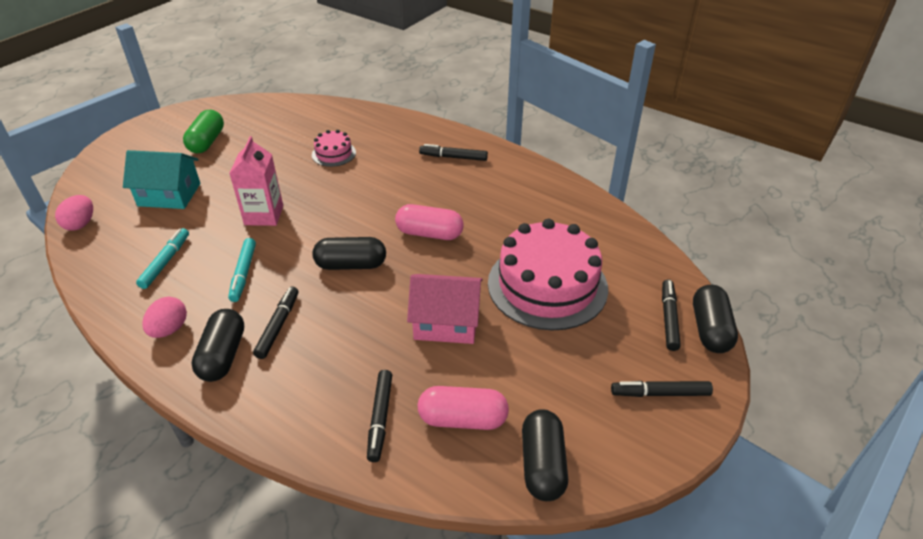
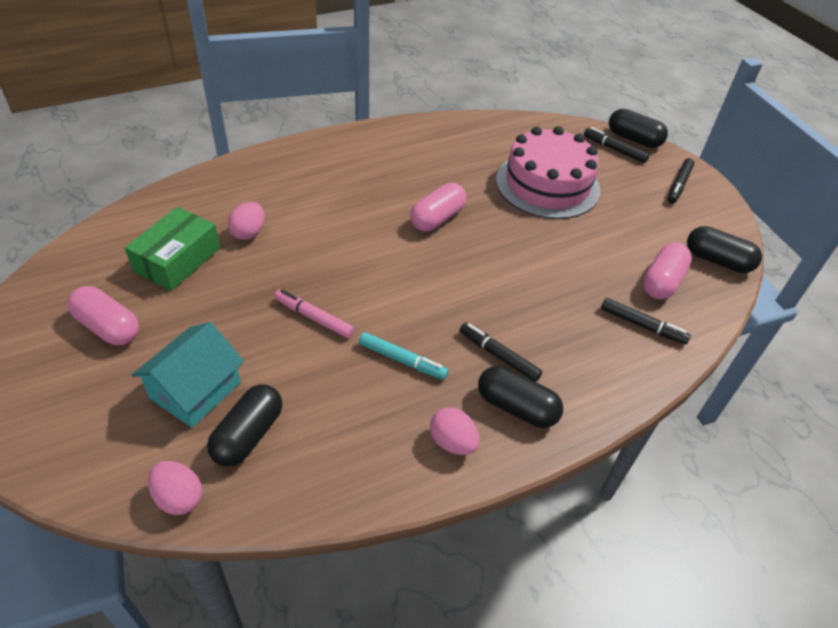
camera: 65 degrees left, 5 degrees up
(165, 262) = (333, 422): turquoise marker -> none
(207, 142) = (108, 327): green capsule -> pink capsule
(264, 215) = (314, 318): pink carton -> pink marker
(284, 139) = (178, 260): none -> green box
(333, 154) = (249, 233): pink cake -> pink egg
(351, 265) = (445, 281): black capsule -> black capsule (248, 435)
(446, 322) = (556, 251): pink house -> none
(453, 157) = (335, 162): black marker -> none

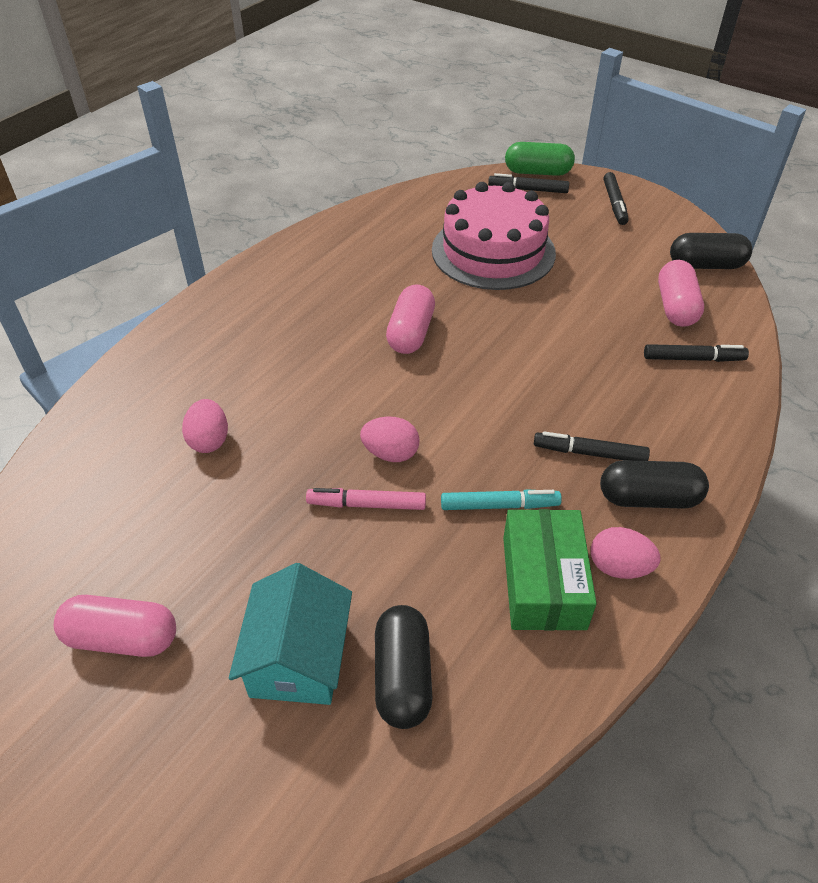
camera: 25 degrees left, 0 degrees up
(178, 260) = (146, 512): green box -> green box (543, 582)
(179, 497) = (383, 795): pink egg -> pink egg (390, 453)
(634, 139) = (537, 172): black capsule -> green capsule

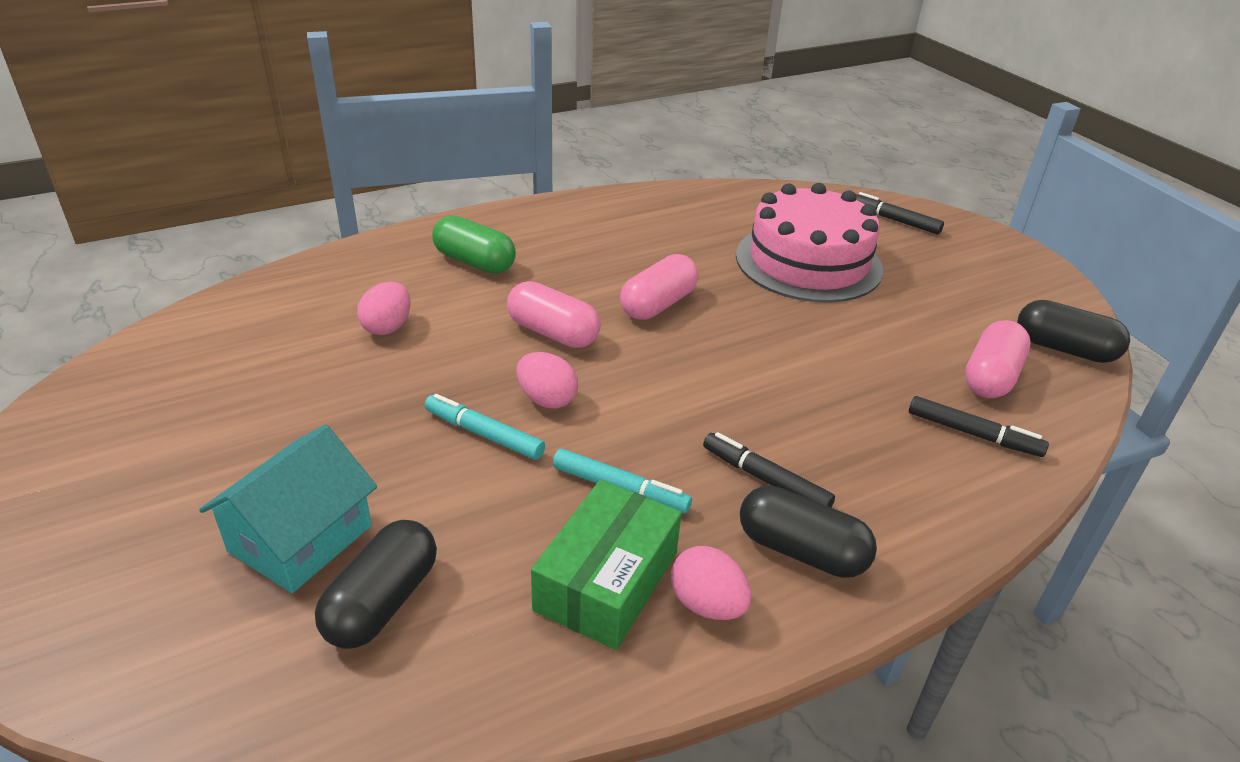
camera: 25 degrees right, 10 degrees down
(122, 638) = (170, 453): pink capsule -> pink capsule (553, 333)
(366, 505) = (484, 434): pink marker -> turquoise marker
(537, 172) = (918, 208): green capsule -> green capsule (474, 262)
(614, 203) = (990, 259): black marker -> none

